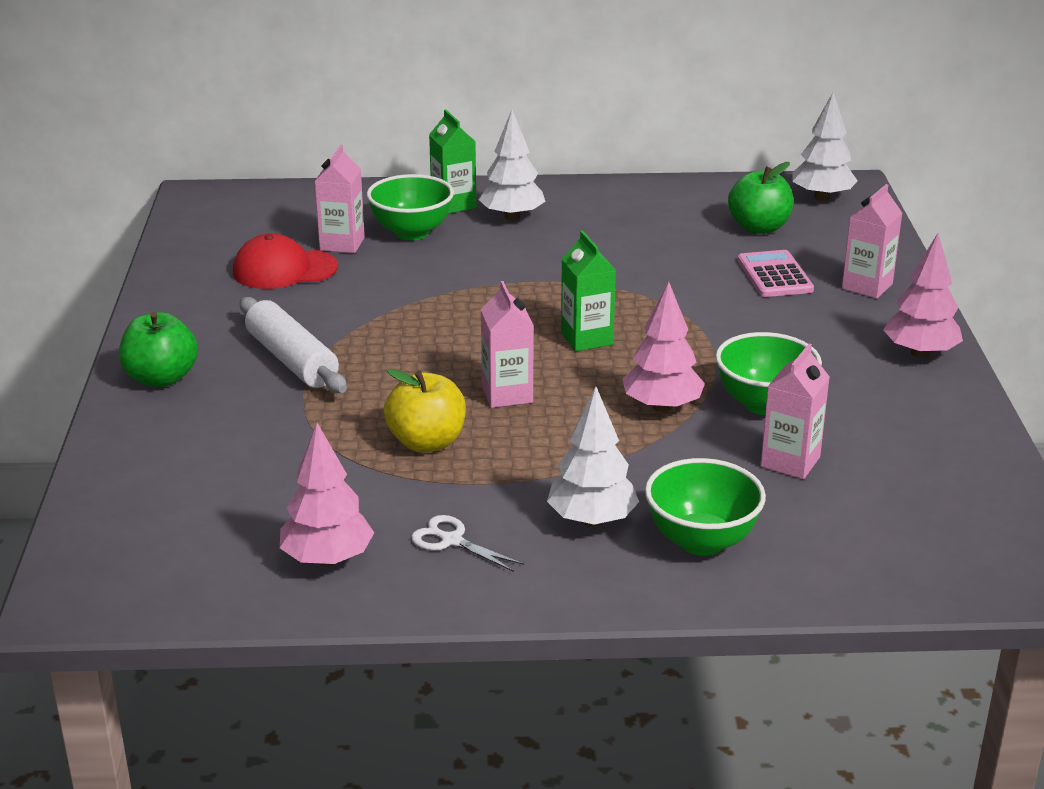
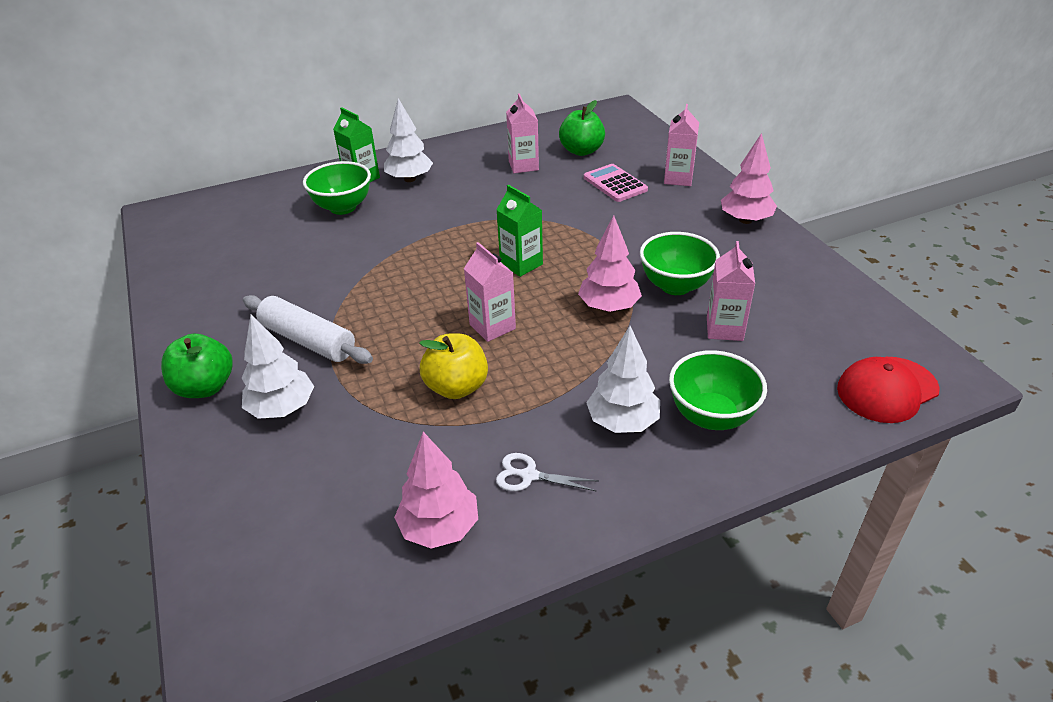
camera: 20 degrees left, 10 degrees up
(284, 269) = (260, 261): red cap -> red cap (887, 389)
(342, 244) = (295, 228): pink carton -> pink carton (523, 166)
(822, 197) = (606, 121): white tree -> white tree (282, 408)

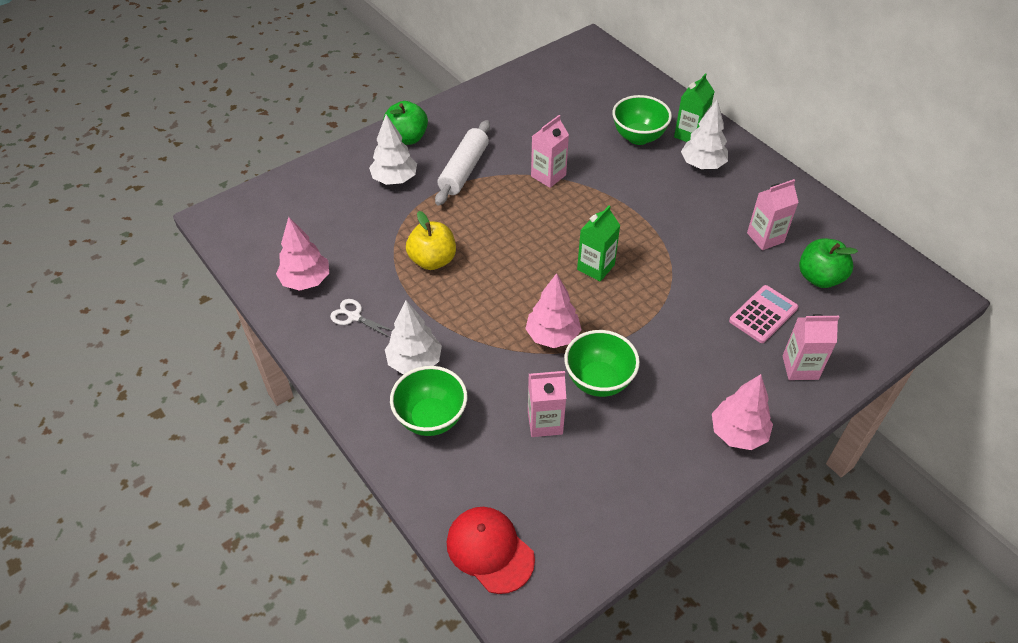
camera: 75 degrees right, 10 degrees up
(492, 326) = (506, 266): pink carton -> pink carton (548, 176)
(529, 475) = (354, 317): white scissors -> white scissors turned 60 degrees counterclockwise

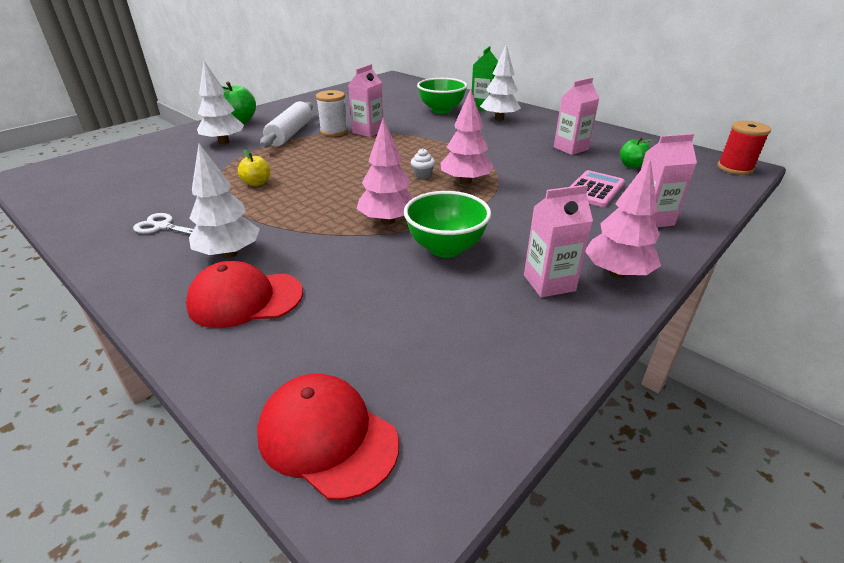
camera: 10 degrees left, 15 degrees down
(306, 281) = (113, 206): pink tree -> pink tree (465, 182)
(431, 418) = (245, 299): green bowl -> red cap
(432, 260) = (257, 183): yellow apple -> yellow apple, size x0.61
(511, 171) = (334, 132): none -> white spool
(545, 422) = (390, 288): pink carton -> pink carton (549, 283)
(595, 267) = (422, 175): green carton -> white cupcake
(819, 278) = (631, 165): green apple -> green apple, size x0.61
(930, 297) = (734, 168): none -> red spool

